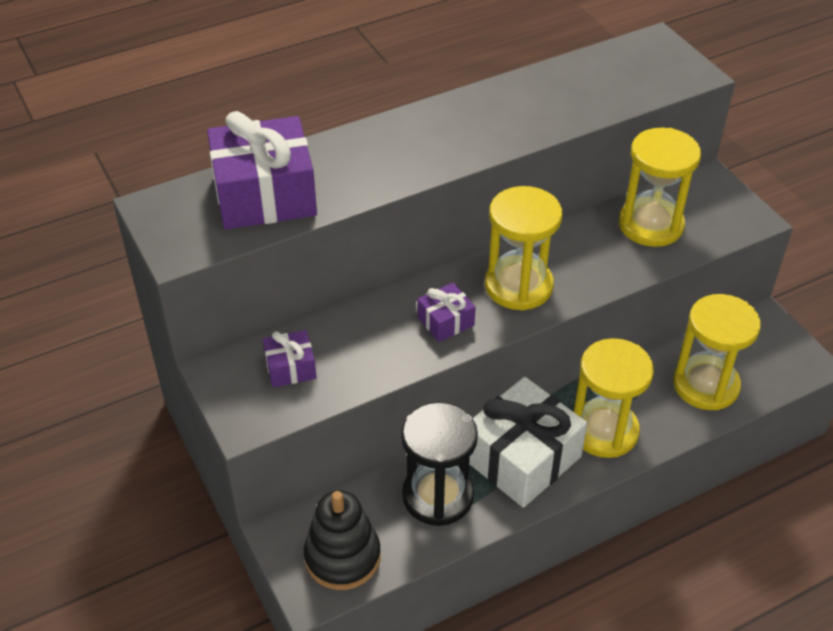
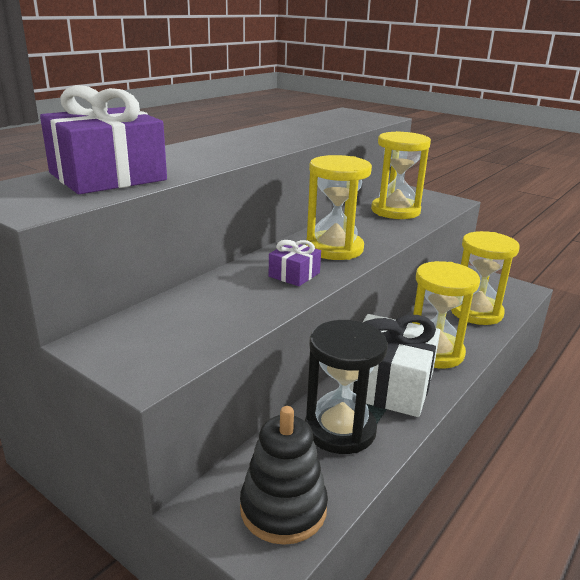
camera: 25 degrees left, 20 degrees down
(290, 368) = (172, 326): purple gift -> none

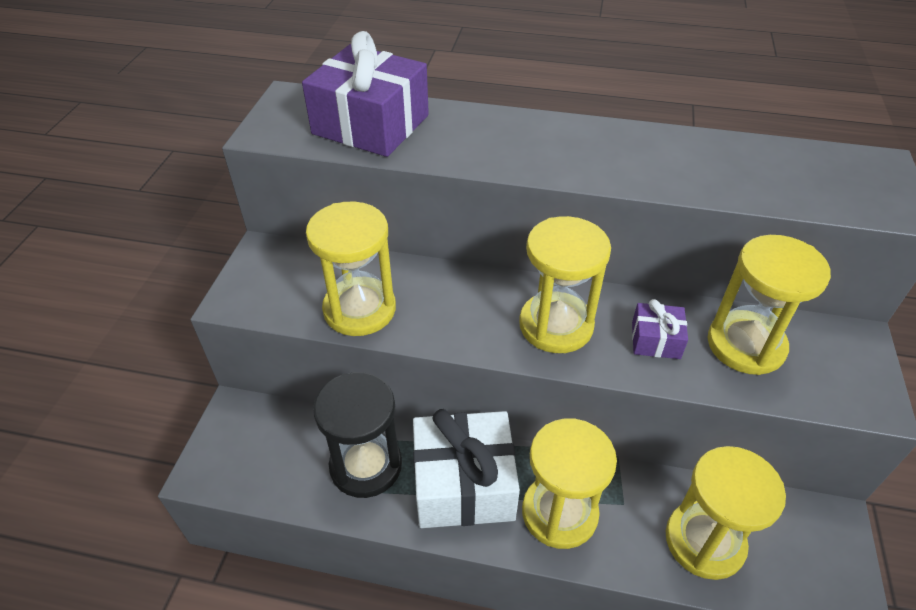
camera: 65 degrees right, 20 degrees up
(240, 311) = (359, 309): none -> yellow hourglass
(283, 509) = (251, 460): black stacking toy -> none
(294, 274) = (461, 317): purple gift -> purple gift (655, 340)

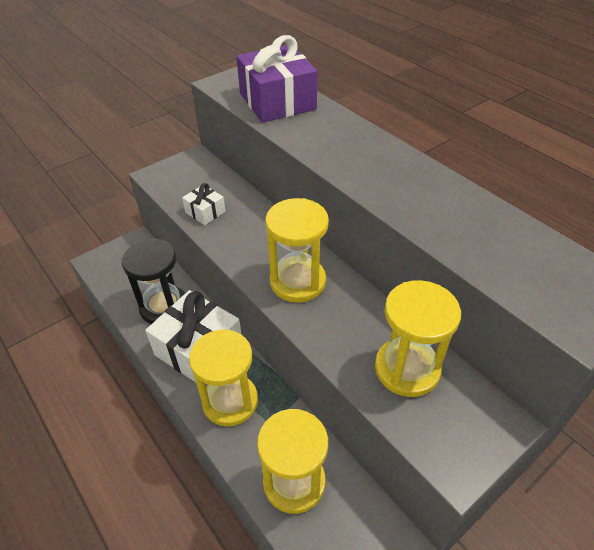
camera: 40 degrees right, 0 degrees up
(359, 309) = (205, 212): yellow hourglass -> white gift
(655, 340) = (348, 327): purple gift -> none

